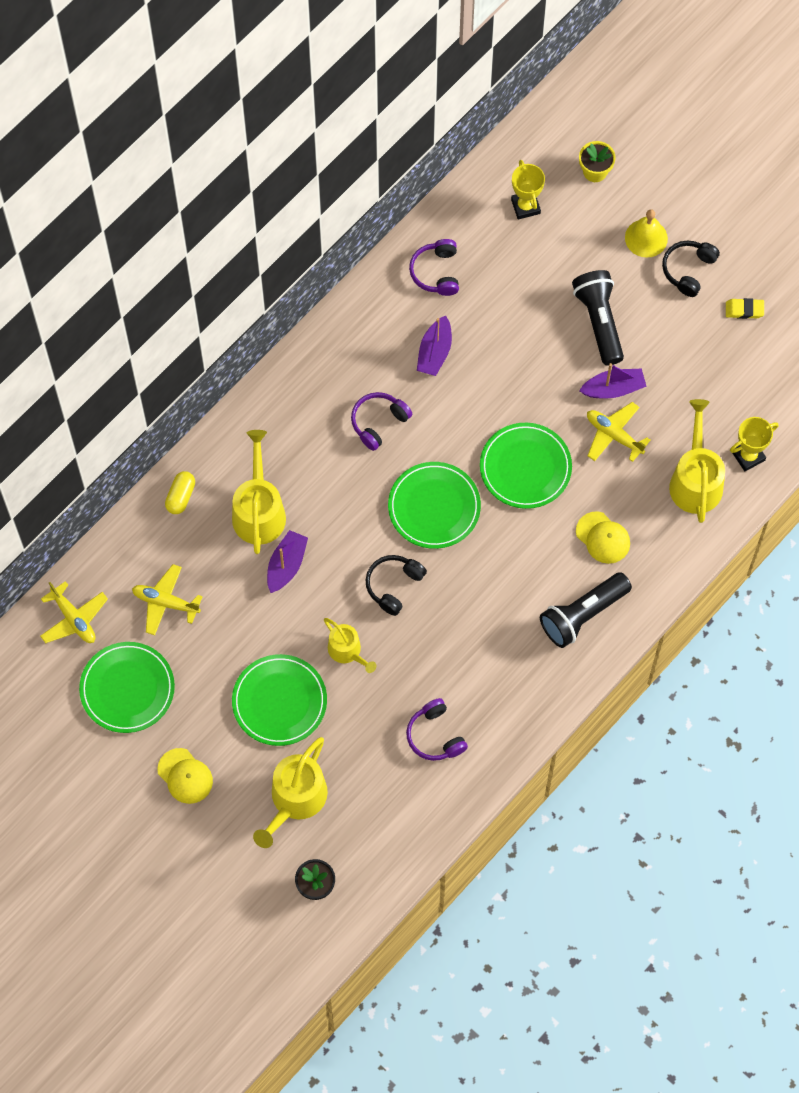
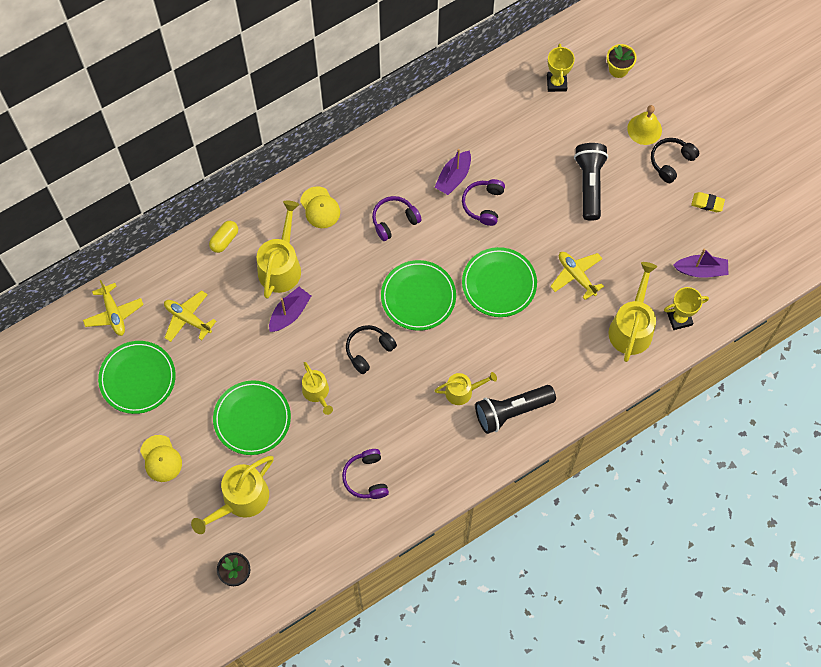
camera: 15 degrees right, 0 degrees up
(436, 272) = (472, 117): purple headphones -> purple headphones (483, 204)
(518, 606) = (462, 391): none -> yellow watering can
(603, 538) = (545, 354): yellow cap -> yellow cap (320, 207)
(613, 389) = (586, 239): purple boat -> purple boat (701, 270)

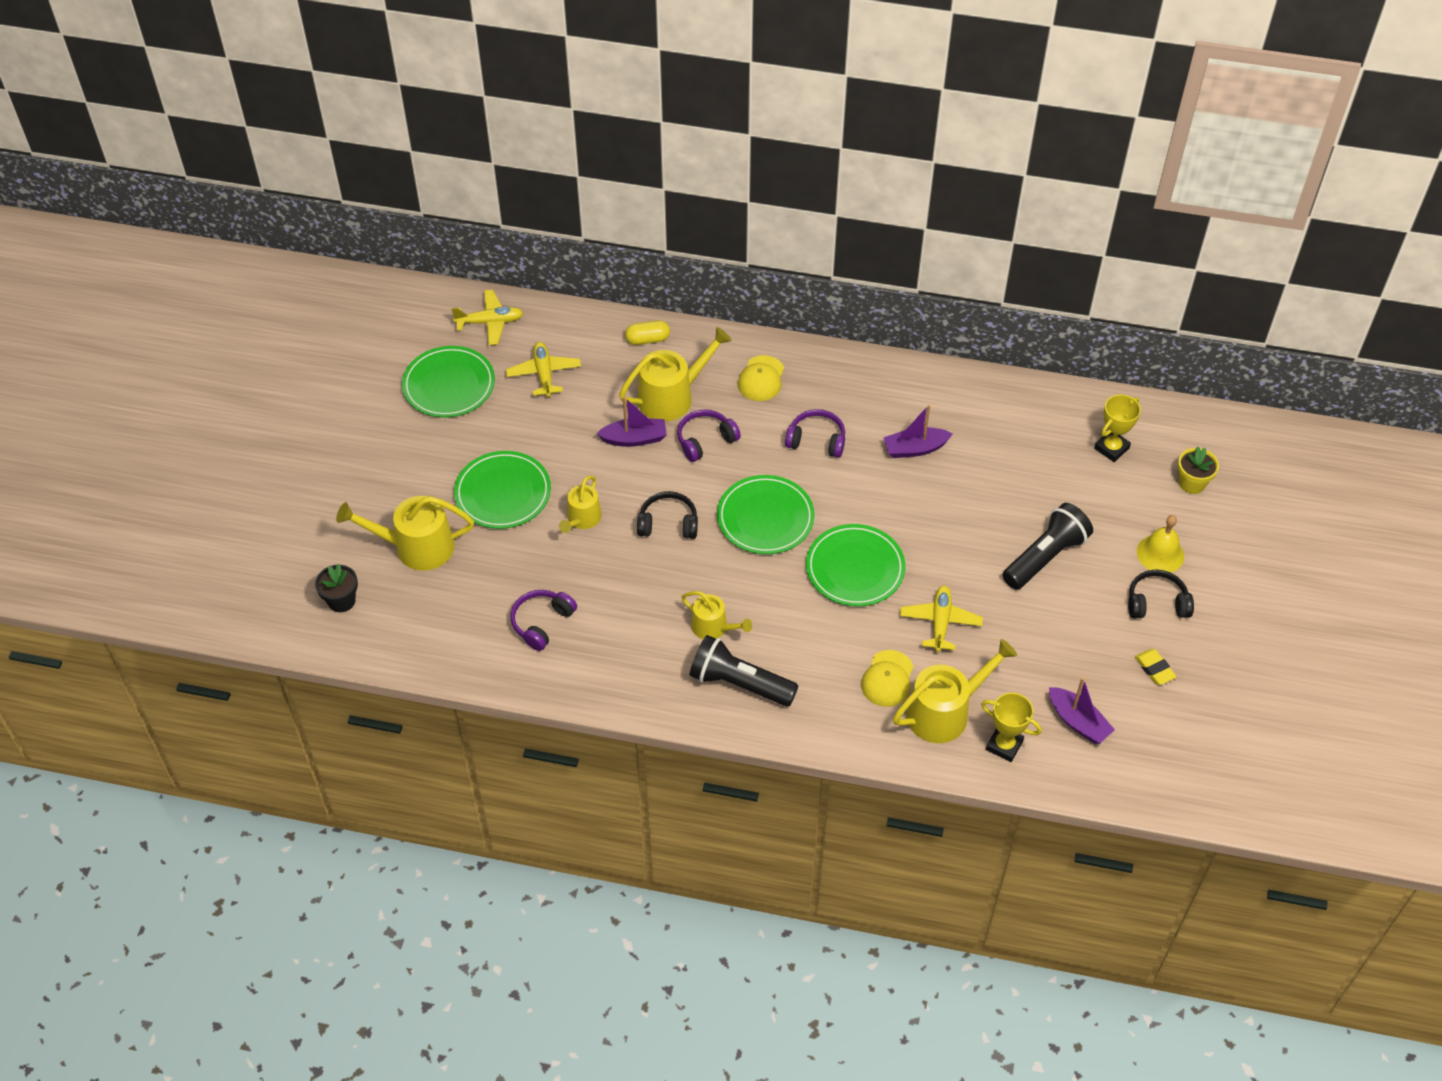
camera: 45 degrees right, 15 degrees down
(114, 313) = (490, 322): yellow plane -> yellow plane turned 120 degrees counterclockwise
(161, 458) = (392, 460): yellow cap -> yellow cap (887, 679)
(483, 204) = (918, 492): purple headphones -> purple headphones (705, 440)

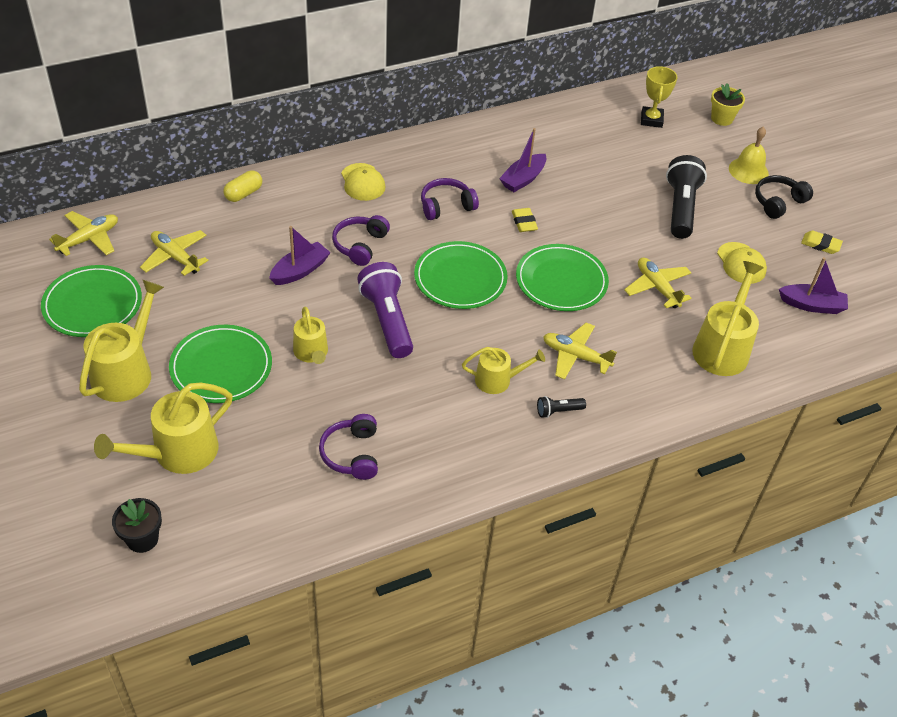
camera: 40 degrees left, 5 degrees down
(668, 523) = (387, 320): black headphones -> purple flashlight
(671, 397) = (302, 226): yellow watering can -> yellow watering can (126, 372)
(739, 683) = (558, 411): black flashlight -> black flashlight, size x0.46
(801, 644) = (575, 356): none -> yellow plane
(874, 493) = (524, 222): none -> yellow eraser
(887, 679) = (661, 347): yellow cap -> yellow cap (741, 263)
(1004, 745) = (783, 348): yellow trophy -> none

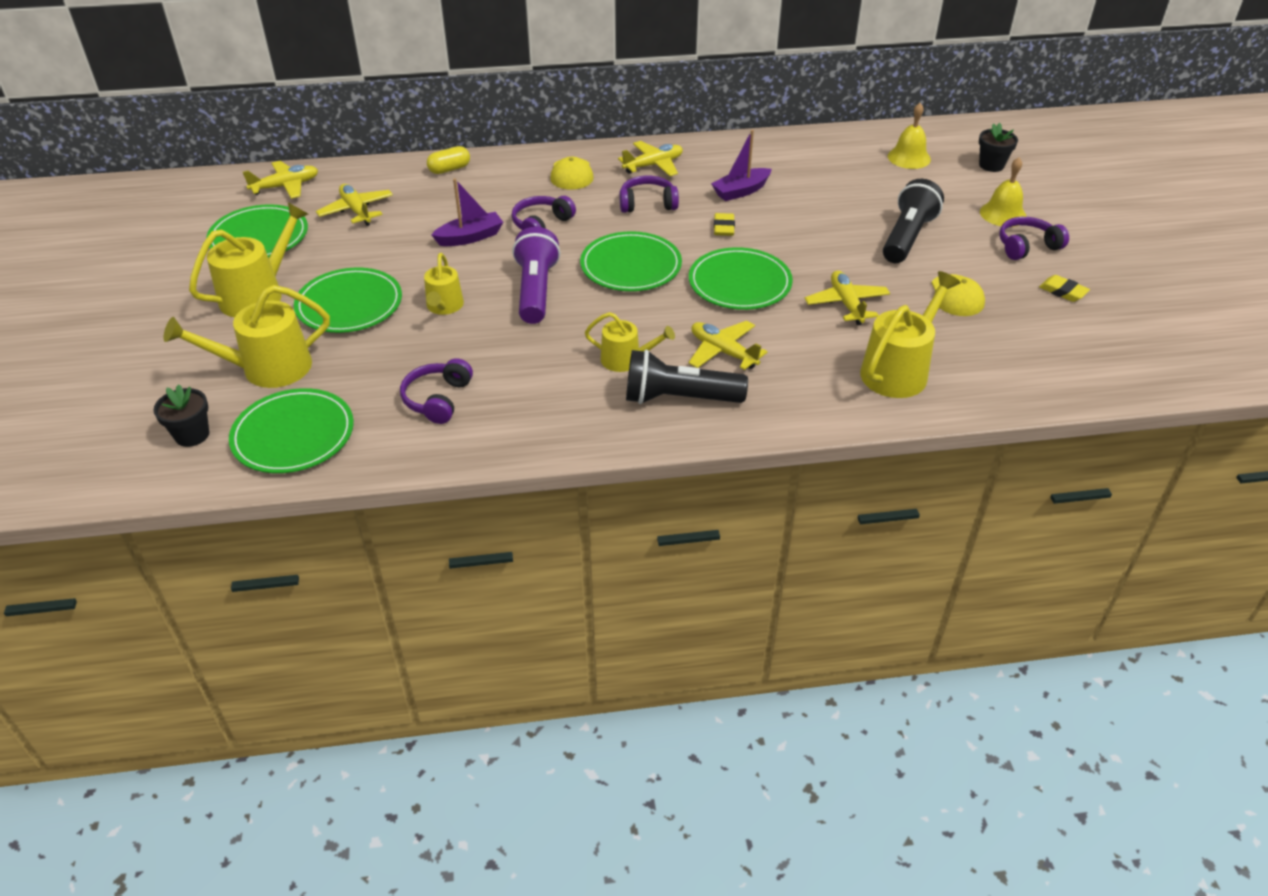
camera: 20 degrees right, 5 degrees down
(238, 519) = (293, 435): none -> green plate
(433, 161) = (653, 165): none -> yellow plane
(558, 411) = (679, 398): black flashlight -> black flashlight, size x2.19
(651, 120) = (909, 157): yellow trophy -> yellow bell
(721, 118) = (991, 165): yellow flower pot -> black flower pot
(778, 202) = (1026, 246): black headphones -> purple headphones
(812, 305) = (1027, 346): purple boat -> none

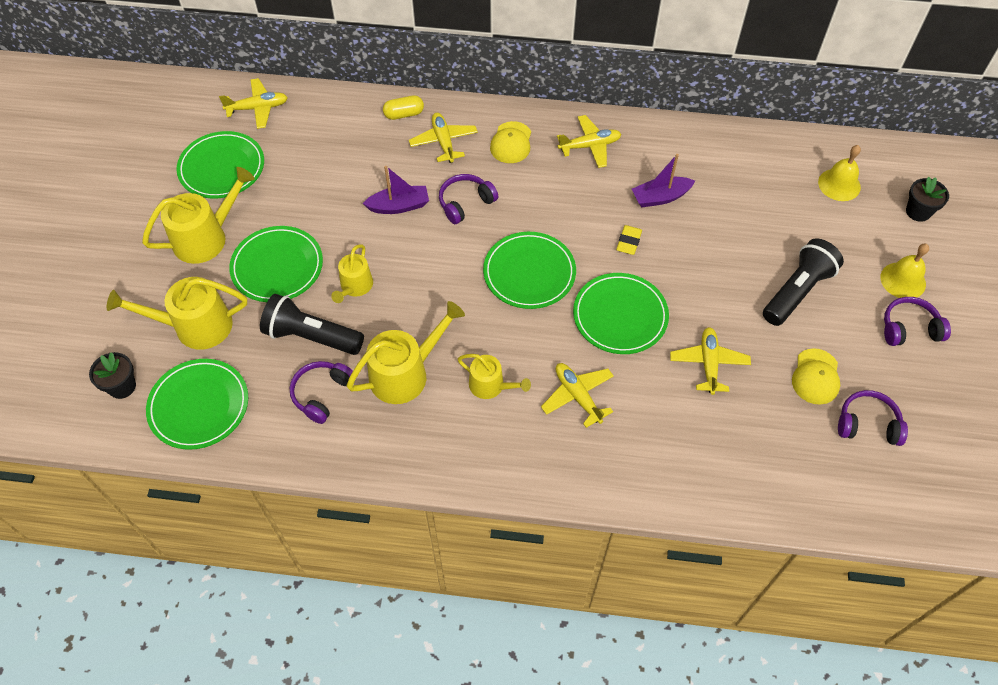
camera: 15 degrees right, 15 degrees up
(356, 211) = (310, 152): yellow plane -> yellow plane (444, 142)
(536, 291) = (437, 285): purple flashlight -> none
(647, 203) = (568, 196): purple headphones -> purple headphones (867, 424)
(679, 398) = (522, 441): black flashlight -> black flashlight (311, 336)
(898, 370) = (726, 455): yellow watering can -> yellow watering can (405, 374)
(1063, 291) = (920, 394): yellow eraser -> none

